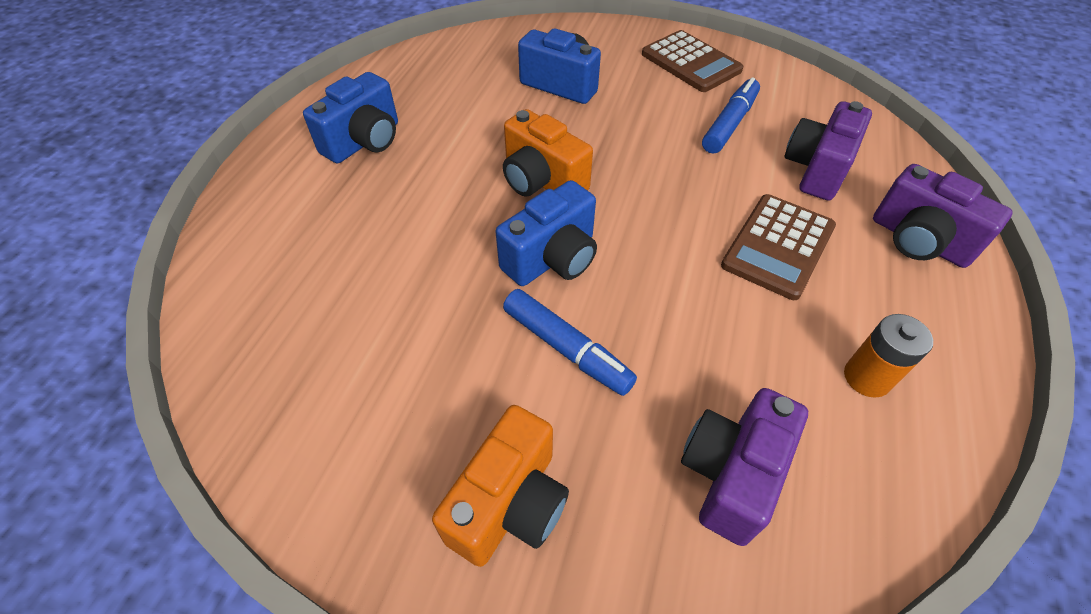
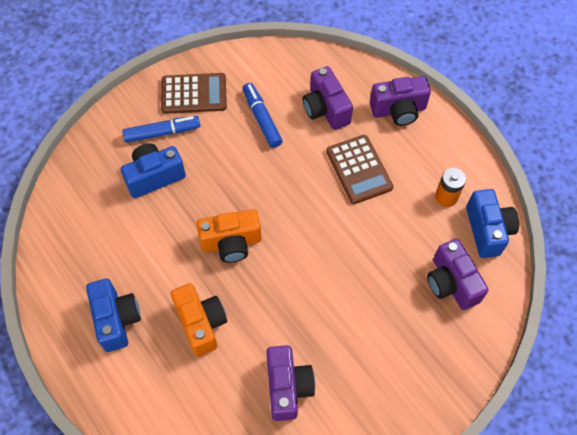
camera: 55 degrees left, 10 degrees up
(381, 343) = (287, 387): none -> purple camera
(509, 503) = (409, 376): orange camera -> orange camera (201, 324)
(552, 258) = (291, 274): blue camera -> blue camera (487, 230)
(566, 348) = (350, 304): blue marker -> blue marker (162, 133)

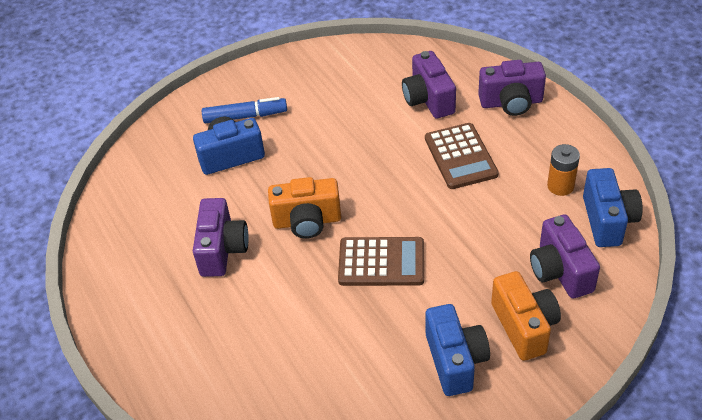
camera: 10 degrees right, 15 degrees down
(116, 319) = (168, 289): blue camera -> blue camera (455, 361)
(194, 94) = (284, 82): brown calculator -> brown calculator (381, 262)
(201, 324) = (262, 298): orange camera -> orange camera (524, 326)
(262, 119) = (356, 107): blue marker -> none
(287, 387) = (354, 367): purple camera -> purple camera (222, 250)

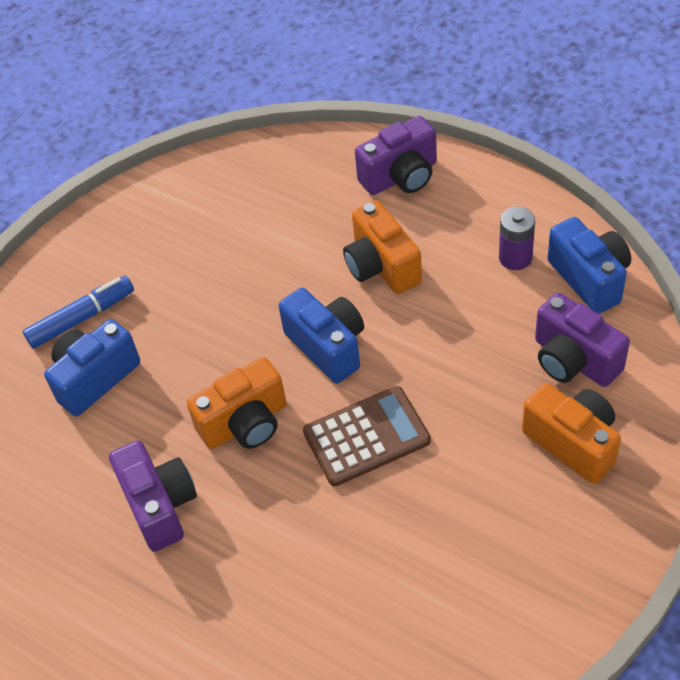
camera: 25 degrees left, 5 degrees up
(428, 99) = (301, 209): purple camera -> none
(455, 361) = (521, 518): blue camera -> blue camera (327, 346)
(460, 156) = (381, 266): brown calculator -> orange camera
(560, 186) = (515, 257): orange battery -> purple battery

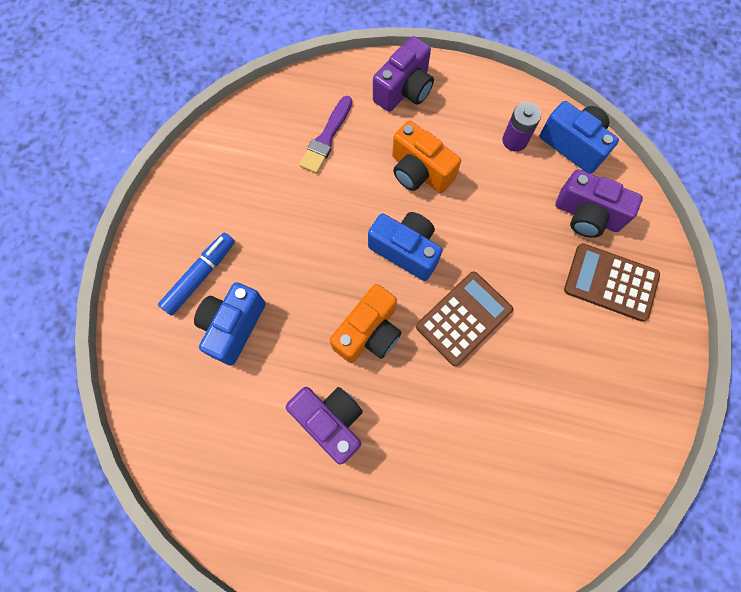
camera: 25 degrees left, 20 degrees up
(286, 208) = (326, 138): none -> purple brush
(573, 443) = (610, 282): orange camera -> brown calculator

